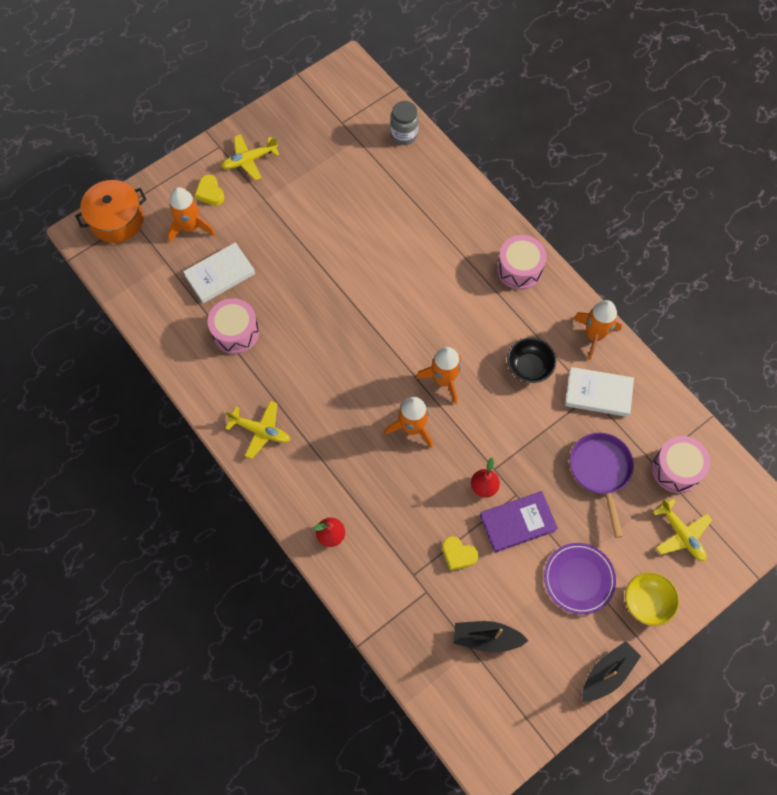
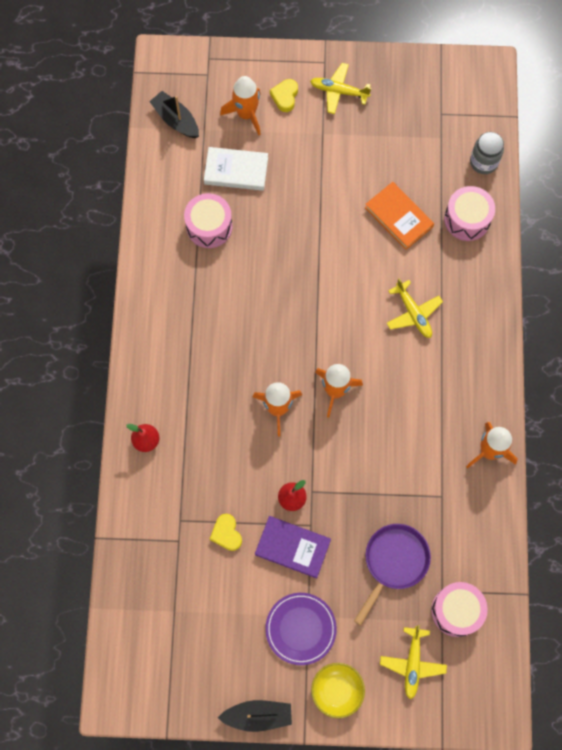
camera: 40 degrees right, 5 degrees up
(117, 220) = (195, 66): orange pot -> none
(260, 431) = (162, 319): yellow plane -> yellow plane (413, 313)
(377, 218) = (398, 217): none -> orange book
(486, 638) = (192, 612): black boat -> black boat (176, 120)
(519, 269) = (477, 349): pink drum -> pink drum (467, 219)
(529, 367) = (412, 434): black bowl -> none
(598, 393) = (449, 500): white book -> none

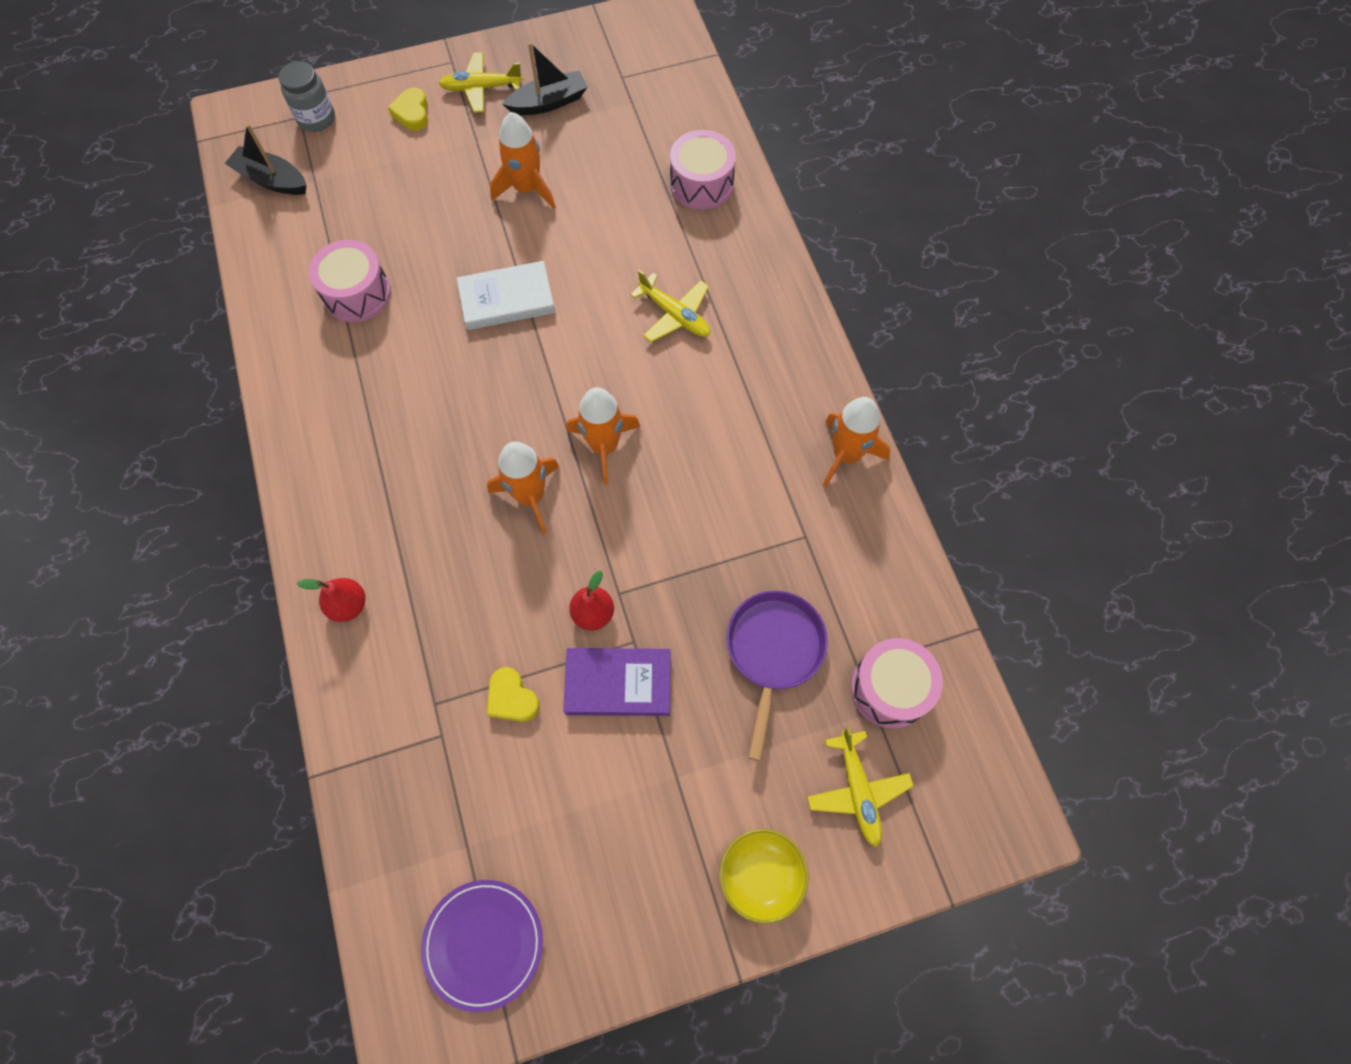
camera: 20 degrees left, 5 degrees down
(236, 171) = (373, 216): white book -> white book (507, 299)
(246, 114) = (366, 147): orange rocket -> orange rocket (527, 189)
(258, 715) = (652, 965): black boat -> black boat (549, 103)
(300, 629) = (672, 800): purple plate -> purple plate (483, 944)
(398, 217) = (612, 207): orange book -> none
(483, 162) = (697, 114): grey jar -> grey jar (316, 119)

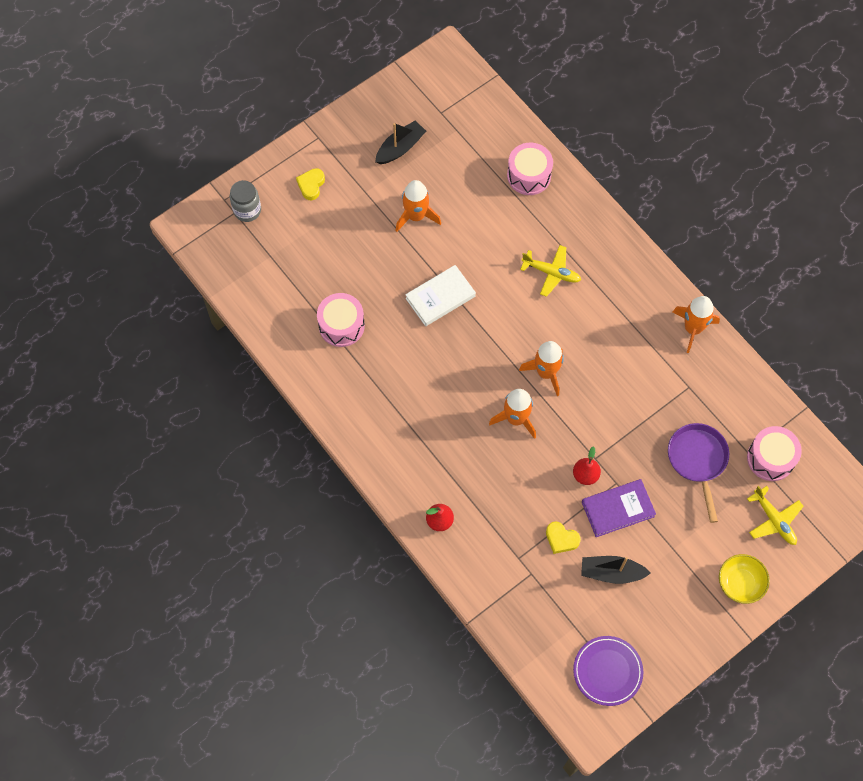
camera: 20 degrees left, 0 degrees up
(272, 180) = (241, 265): black boat -> black boat (611, 572)
(412, 113) = (311, 185): yellow heart -> yellow heart turned 45 degrees clockwise
(481, 88) = (349, 151): yellow plane -> none

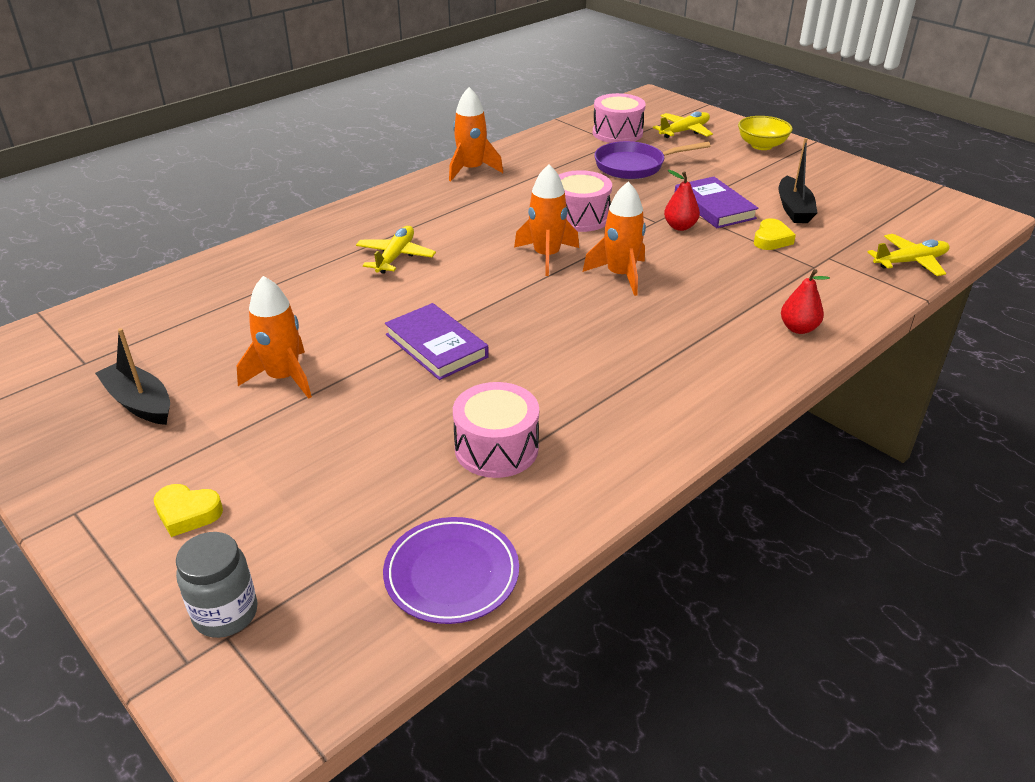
camera: 95 degrees left, 30 degrees down
(440, 297) = (436, 346): white book -> purple book
(520, 633) = (910, 262): none -> yellow plane
(529, 175) = (233, 278): pink drum -> pink drum (580, 217)
(607, 671) = (911, 209): purple plate -> purple plate (451, 574)

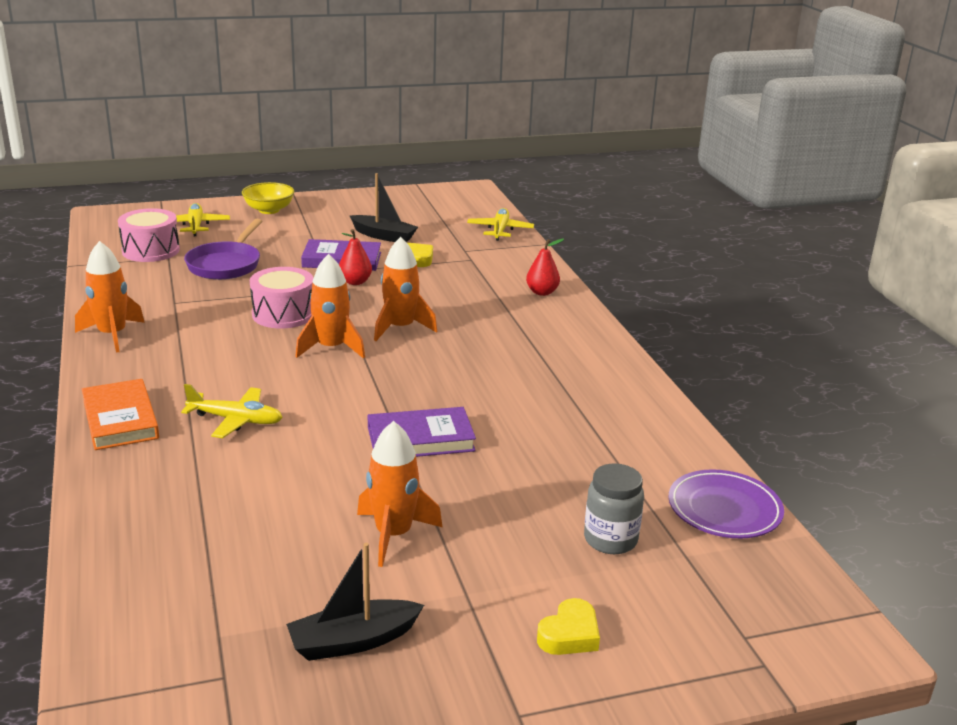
camera: 65 degrees left, 10 degrees down
(225, 614) = (717, 633): grey jar -> grey jar (610, 539)
(360, 216) = (120, 419): none -> orange book
(395, 257) = (236, 420): yellow plane -> yellow plane turned 150 degrees clockwise
(496, 448) = (590, 450): pink drum -> none

